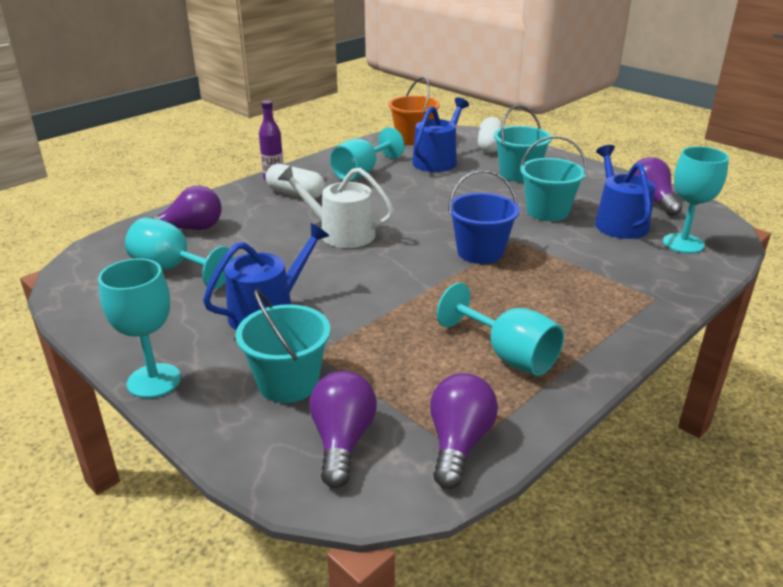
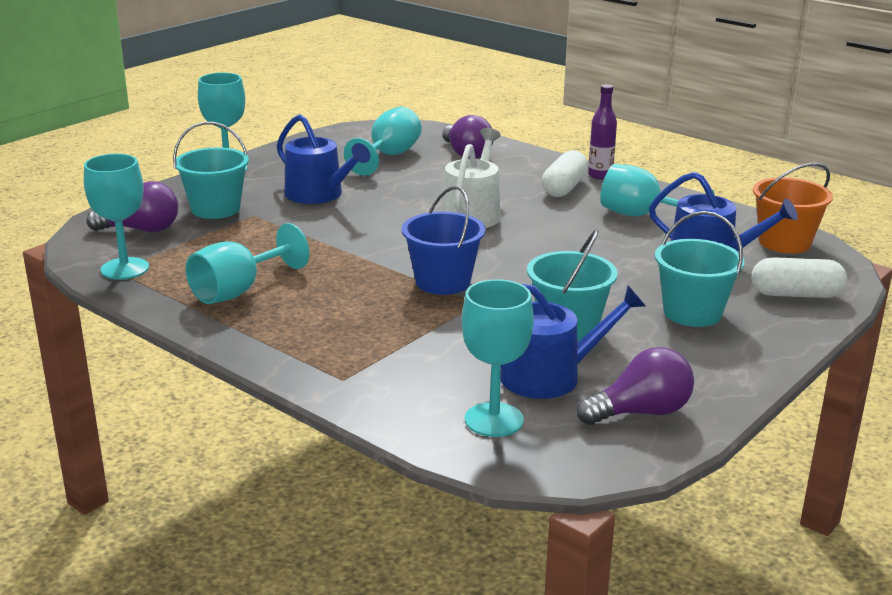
camera: 85 degrees right, 5 degrees down
(458, 443) = (125, 269): purple light bulb -> turquoise goblet

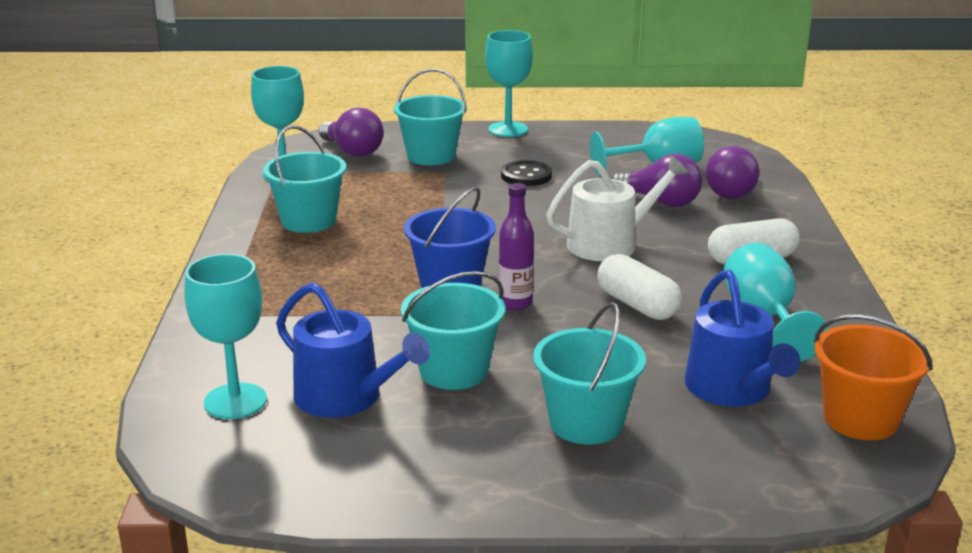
camera: 50 degrees right, 0 degrees up
(238, 291) = (308, 221): turquoise goblet -> turquoise bucket
(319, 195) = (526, 175): blue watering can -> black button
(600, 175) = (820, 263): purple bottle -> purple bottle (515, 303)
(640, 412) = (337, 467): purple light bulb -> purple light bulb (660, 202)
(796, 295) = (734, 470): white capsule -> white capsule (637, 305)

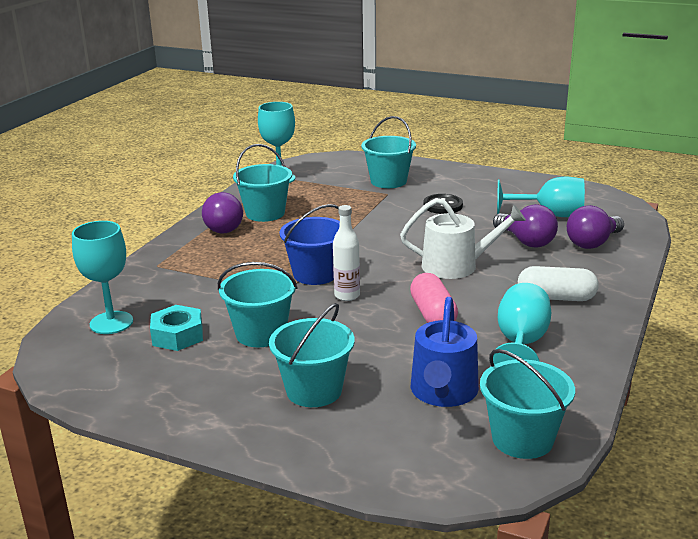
camera: 25 degrees right, 0 degrees up
(346, 397) = (177, 335): blue watering can -> turquoise nut
(353, 151) = (338, 170): purple light bulb -> purple light bulb (222, 227)
(508, 129) = (462, 170): turquoise goblet -> none
(515, 303) = (347, 295): purple bottle -> white bottle
(637, 305) = (433, 314): white capsule -> pink capsule
(860, 419) = (522, 439): orange bucket -> turquoise bucket

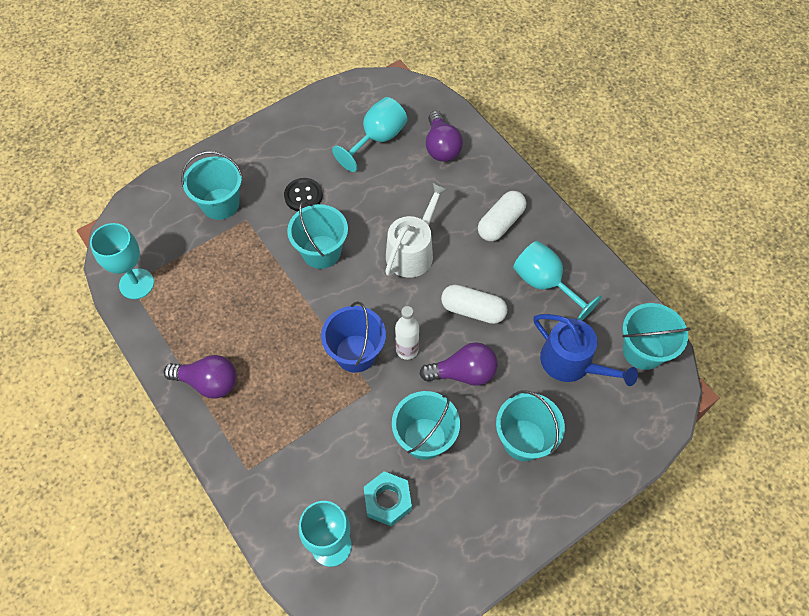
camera: 60 degrees left, 35 degrees up
(265, 213) = (207, 334): turquoise bucket -> turquoise bucket (321, 252)
(433, 314) = (473, 310): pink capsule -> white capsule
(526, 241) = (408, 184): purple light bulb -> purple light bulb (463, 373)

